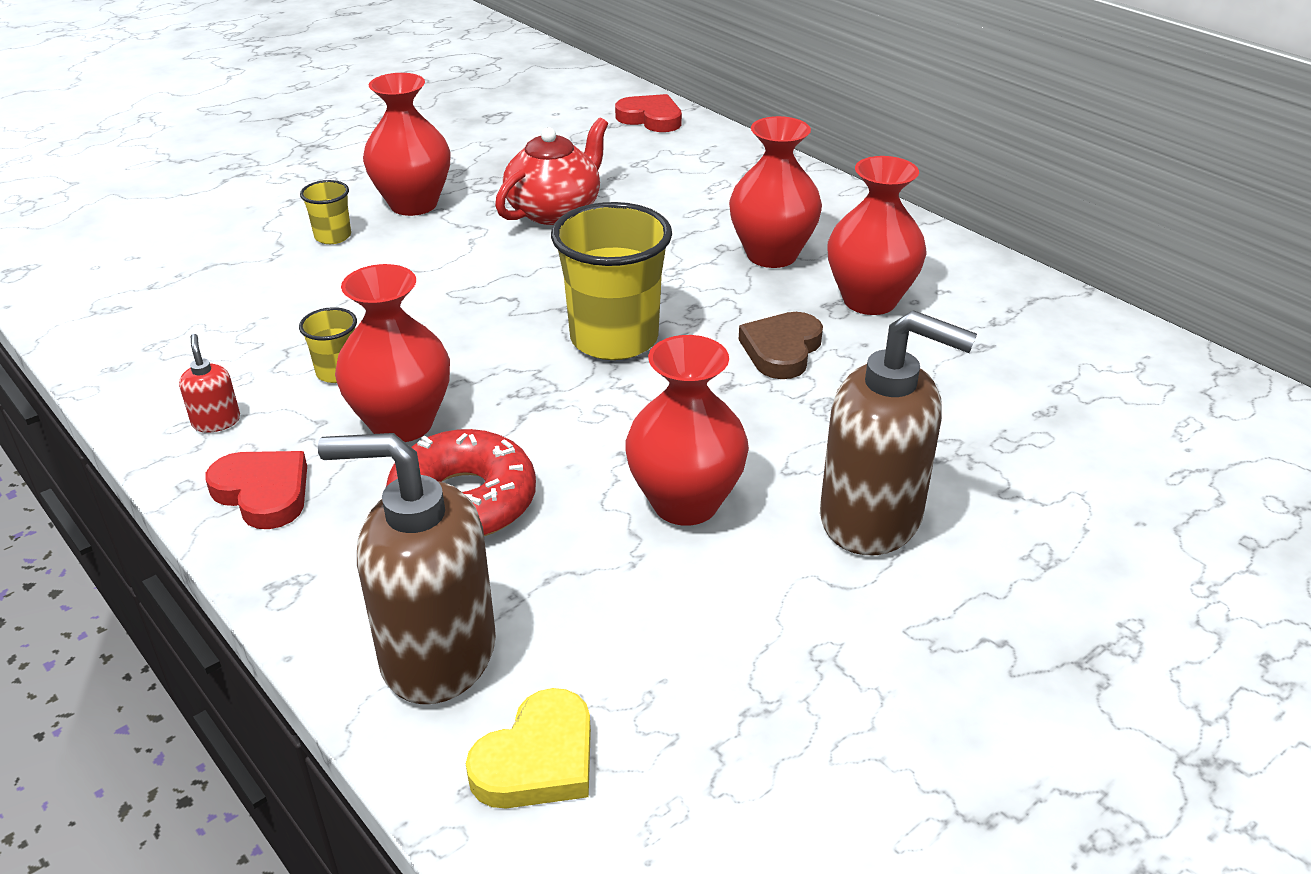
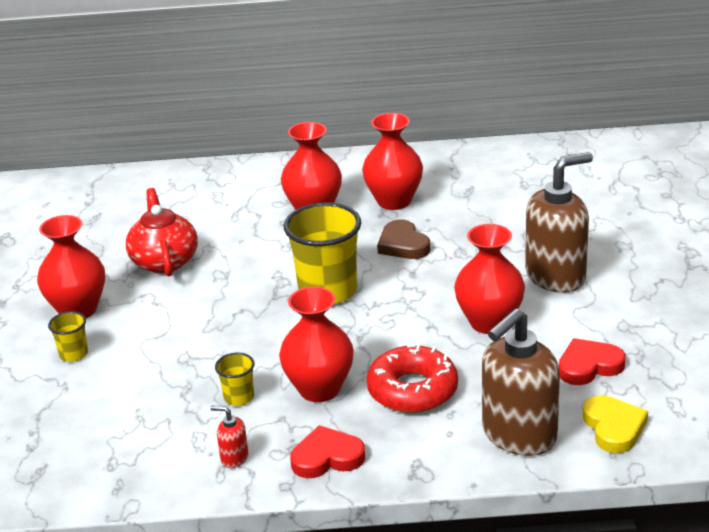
camera: 50 degrees left, 5 degrees down
(651, 118) = (102, 186): red heart -> red heart (589, 366)

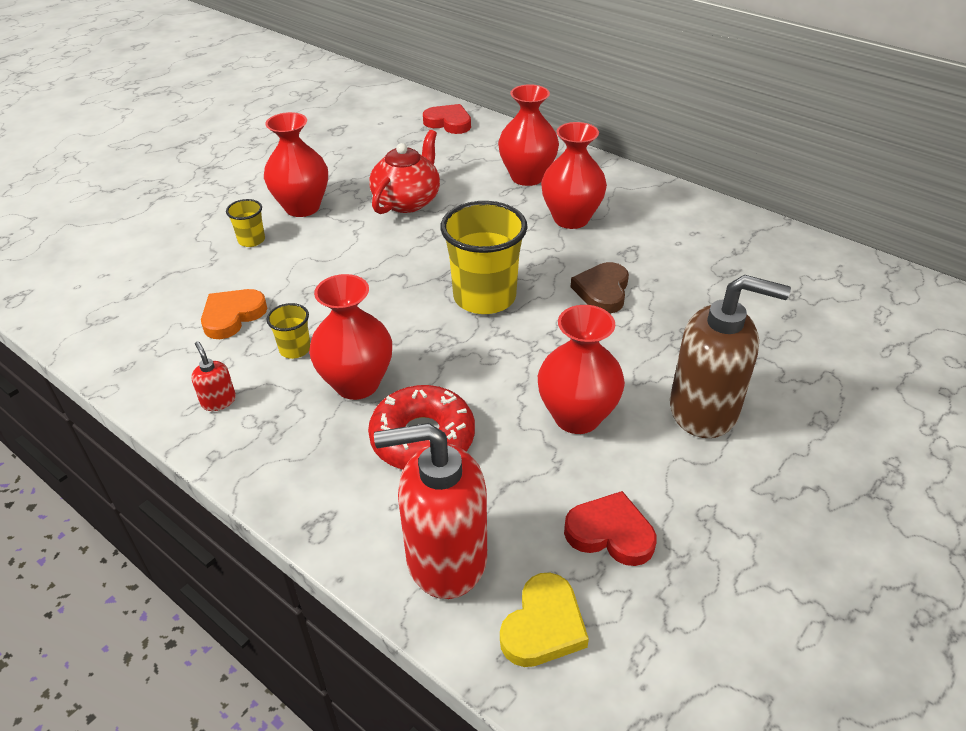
camera: 40 degrees right, 10 degrees up
(151, 407) = (232, 316): none -> orange heart
(327, 457) = (275, 453): red heart -> red heart (448, 123)
(394, 201) = (648, 246): red vase -> red vase (527, 177)
(518, 435) = (445, 558): brown soap dispenser -> red soap dispenser

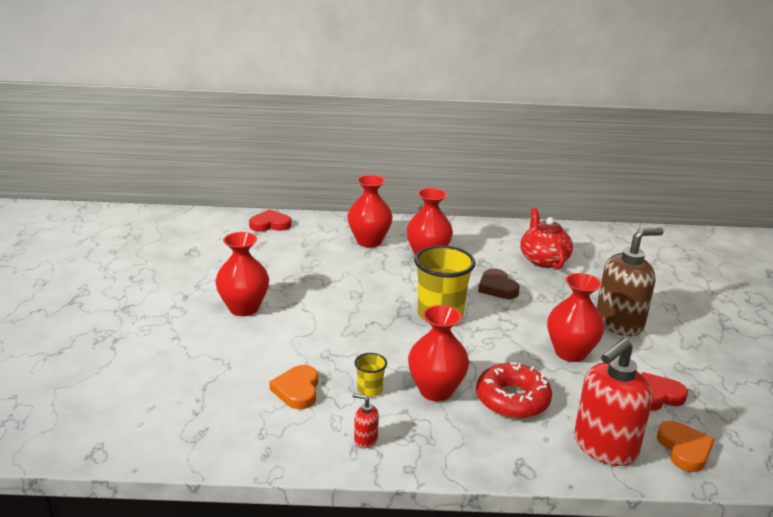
camera: 40 degrees left, 15 degrees down
(251, 240) = (237, 341): yellow cup -> none
(407, 201) = (313, 279): red teapot -> red teapot (543, 260)
(543, 626) = (684, 449): yellow heart -> orange heart

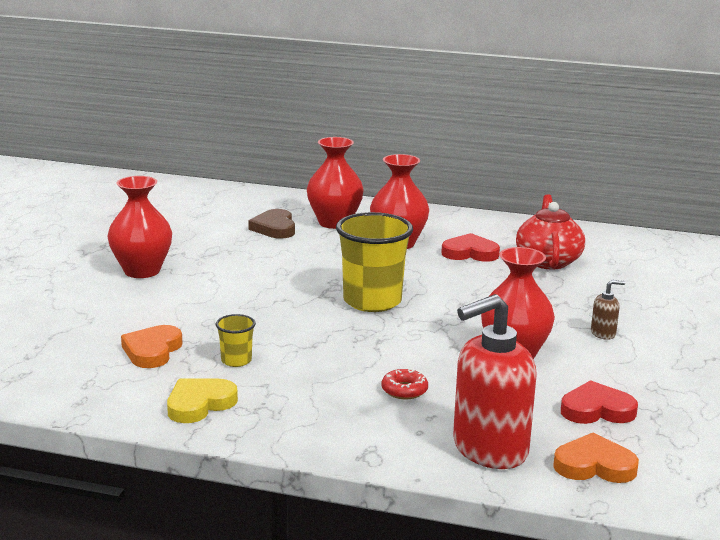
camera: 15 degrees right, 5 degrees down
(270, 224) = (225, 196): red heart -> red heart (470, 253)
(365, 440) = (199, 404): red soap dispenser -> yellow heart
(436, 390) = (315, 370): red vase -> none
(497, 287) = (465, 282): brown heart -> brown heart (274, 228)
(512, 399) = (404, 390): red donut -> red donut, size x0.49
(619, 323) = (603, 333): brown soap dispenser -> brown soap dispenser, size x0.42
(684, 449) = (594, 465): orange heart -> orange heart turned 90 degrees counterclockwise

